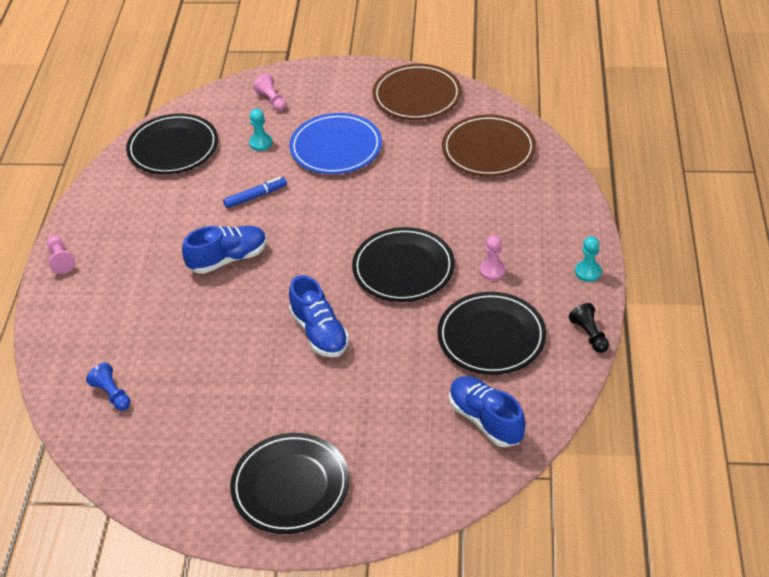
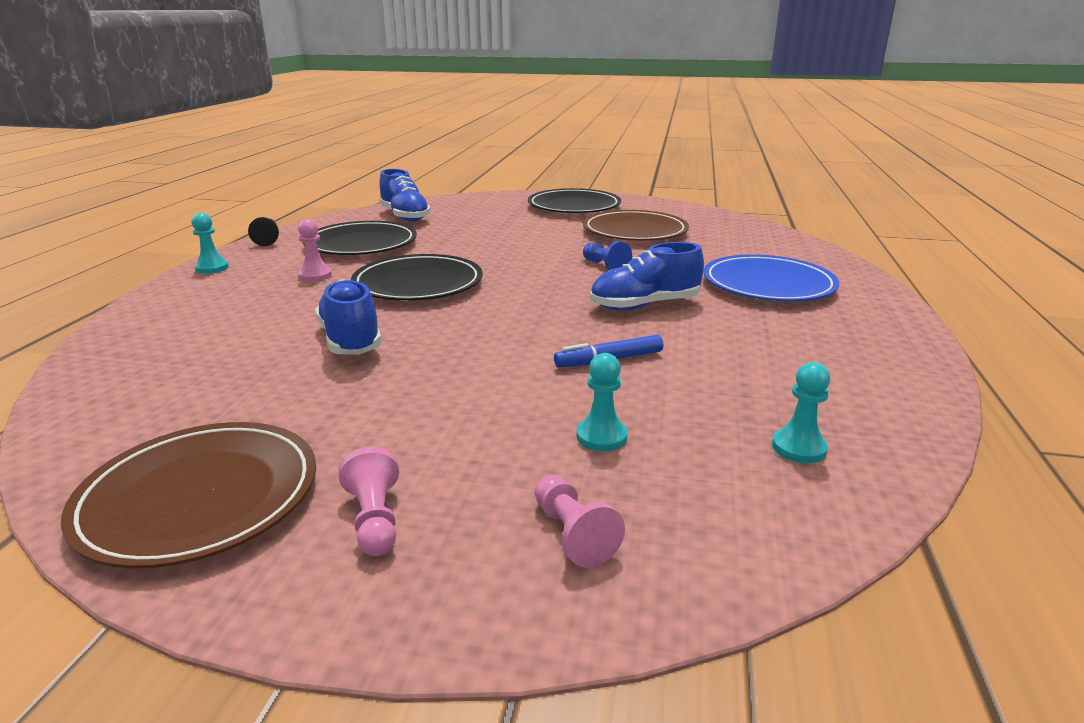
camera: 175 degrees left, 20 degrees down
(61, 260) = (894, 321): pink pawn -> pink pawn (375, 519)
(112, 394) = (745, 241): blue pawn -> blue pawn (605, 266)
(173, 148) = (799, 448): black plate -> turquoise pawn
(319, 332) = (534, 256): blue shoe -> blue shoe (351, 340)
(336, 147) = (447, 413): blue plate -> blue plate (768, 284)
(488, 149) = (173, 382): brown plate -> brown plate (635, 231)

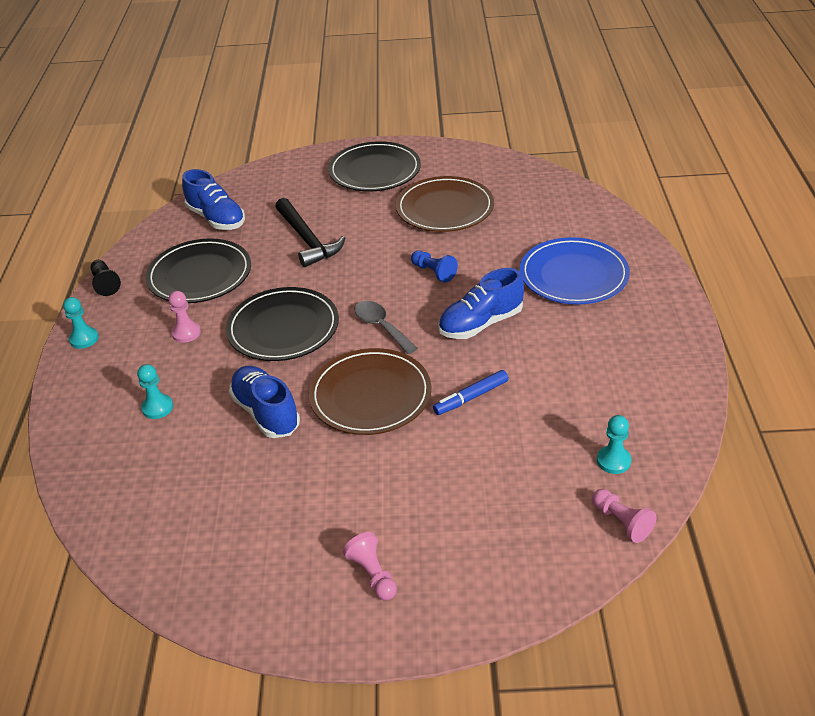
camera: 10 degrees left, 15 degrees up
(199, 497) = (254, 582): brown plate -> brown plate (370, 395)
(483, 235) = (307, 240): none -> black hammer
(526, 294) = (381, 327): none -> grey spoon
(572, 534) = (492, 559): pink pawn -> pink pawn (621, 522)
(601, 436) = (487, 477): turquoise pawn -> turquoise pawn (157, 408)

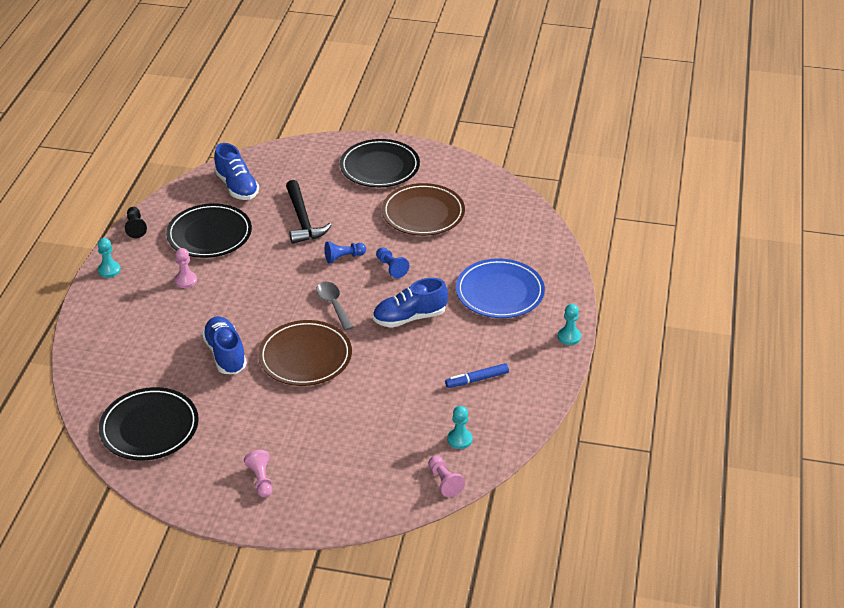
camera: 10 degrees right, 0 degrees up
(157, 408) = (149, 334): turquoise pawn -> turquoise pawn (569, 337)
(283, 328) = (259, 291): black plate -> black plate (149, 427)
(372, 271) = (343, 257): none -> blue pawn
(471, 397) = (378, 373): blue marker -> blue marker (477, 379)

